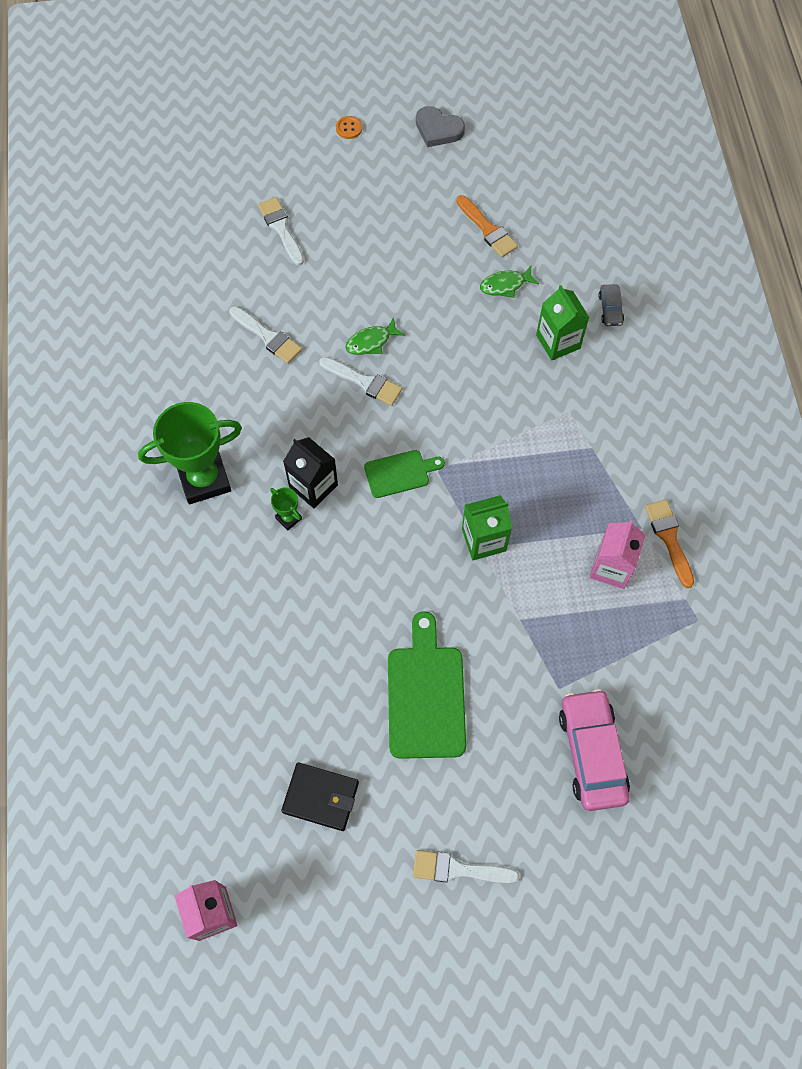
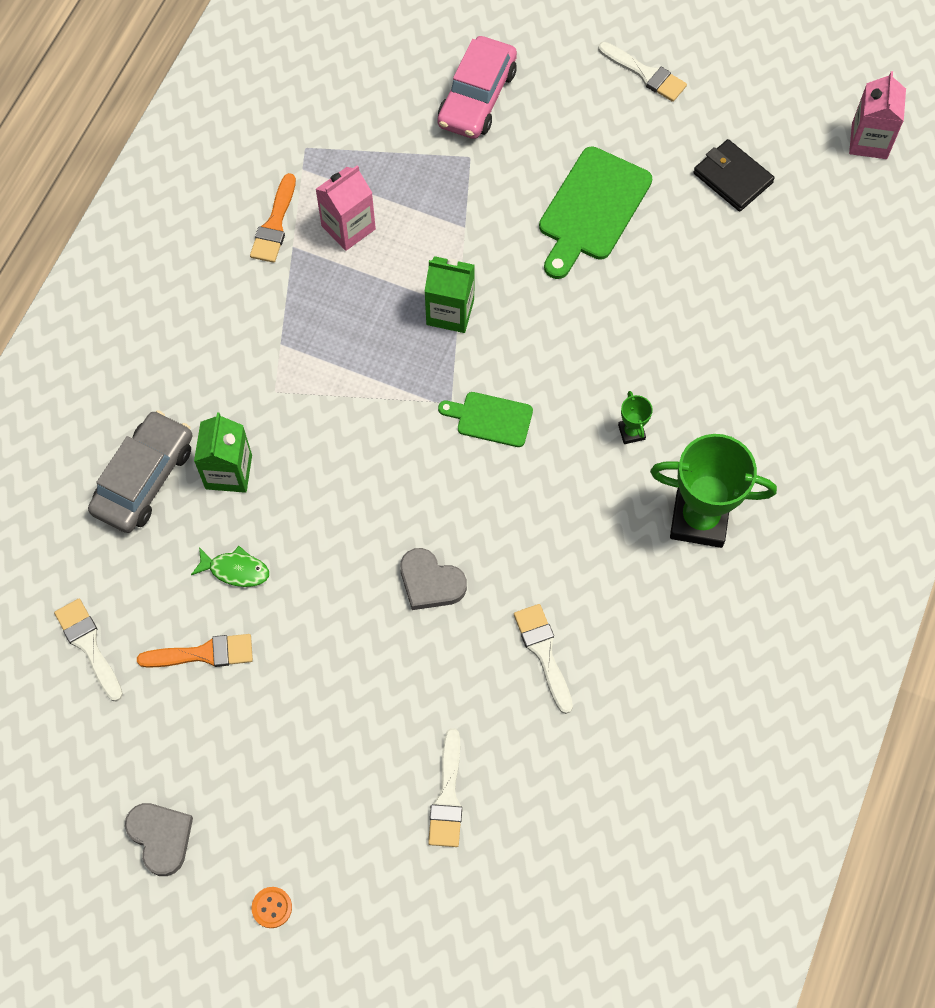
camera: 150 degrees left, 0 degrees up
(313, 486) = (587, 452): black carton -> none
(364, 382) = (467, 538): white brush -> white brush (88, 645)
(371, 342) = (430, 582): green fish -> grey heart
(488, 229) = (203, 653): orange brush -> orange brush turned 90 degrees clockwise
(610, 309) = (144, 478): grey car -> grey car, size x2.12

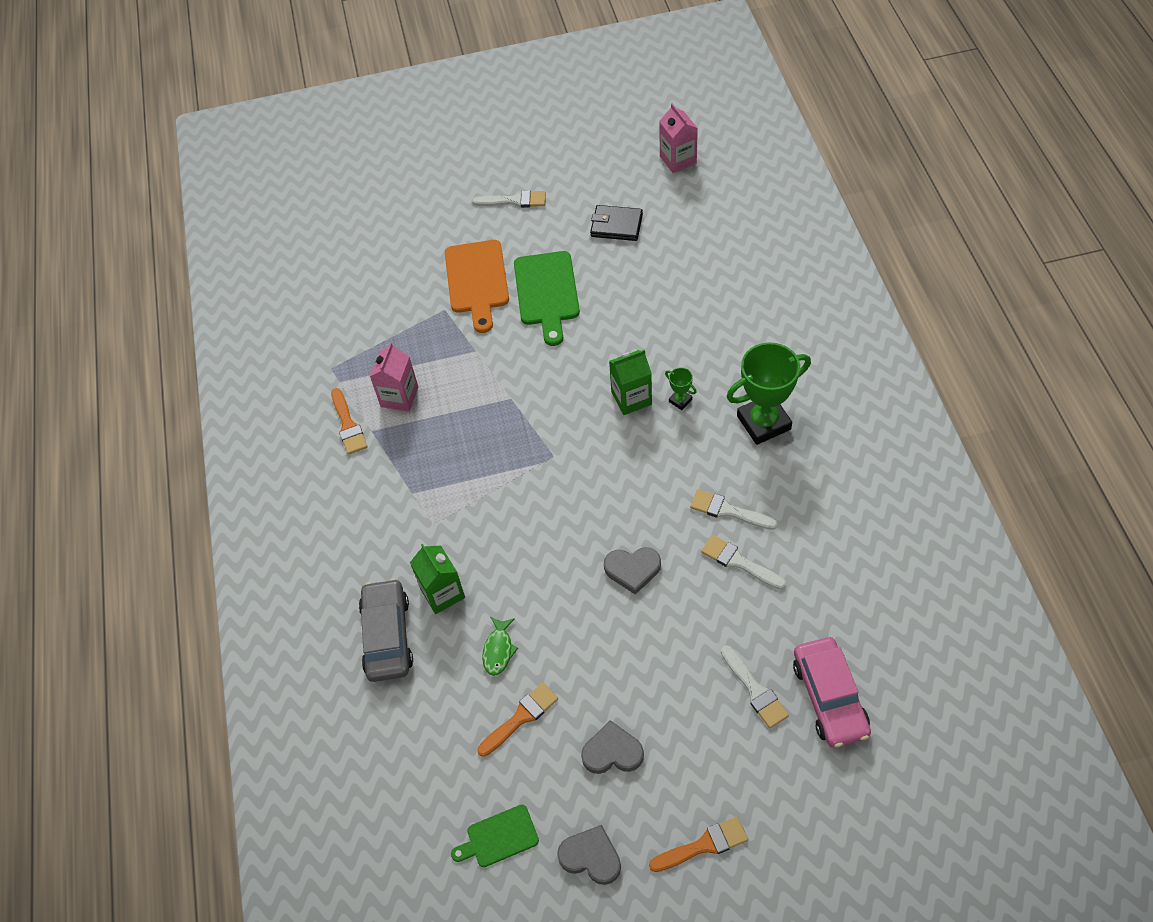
camera: 30 degrees left, 10 degrees down
(88, 645) = (436, 769): white brush -> white brush (728, 511)
(235, 570) = (498, 650): green fish -> green fish turned 120 degrees clockwise
(261, 752) = (612, 752): none -> grey heart
(272, 907) = (703, 845): orange button -> orange brush
(450, 312) = (508, 404): green carton -> green carton (631, 398)
(477, 97) = (420, 274): pink car -> pink car (829, 697)
(490, 419) = (587, 449): green cutting board -> green cutting board (499, 837)
(529, 145) = (477, 281): none -> orange cutting board

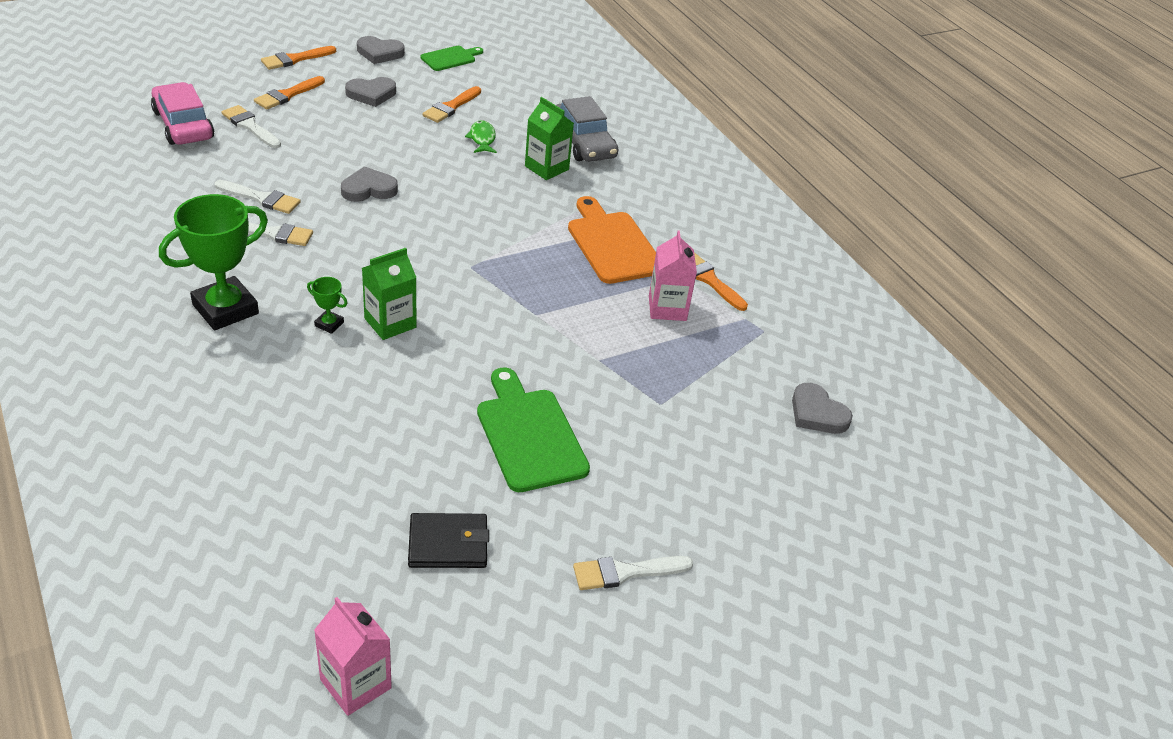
camera: 155 degrees right, 15 degrees down
(334, 293) = (817, 413): none -> grey heart
(477, 281) = (633, 443): orange cutting board -> orange cutting board (612, 244)
(713, 755) = (287, 95): none -> orange brush

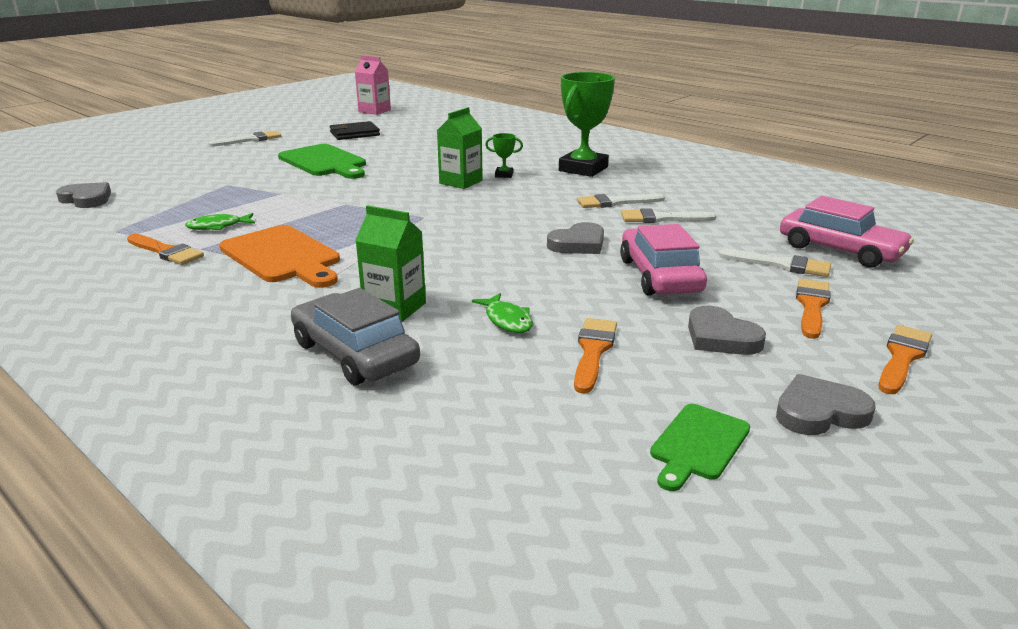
camera: 165 degrees right, 15 degrees down
(347, 142) = (660, 276): none -> pink car
(371, 94) = (721, 337): grey heart -> grey heart turned 90 degrees counterclockwise
(667, 308) = (218, 226): pink carton -> green fish

